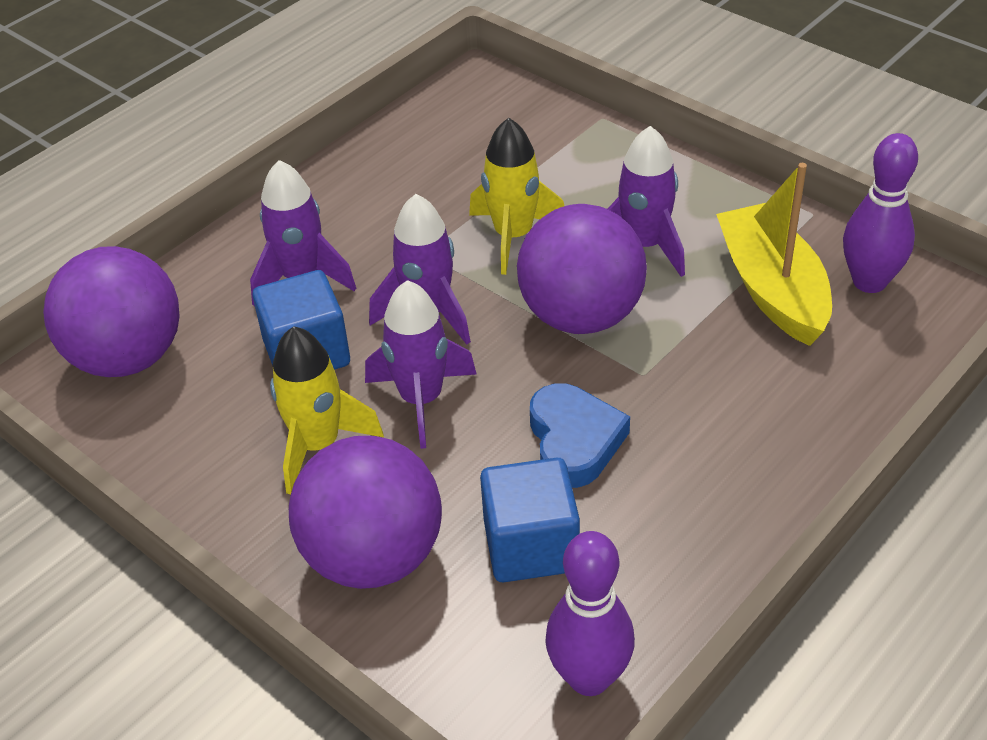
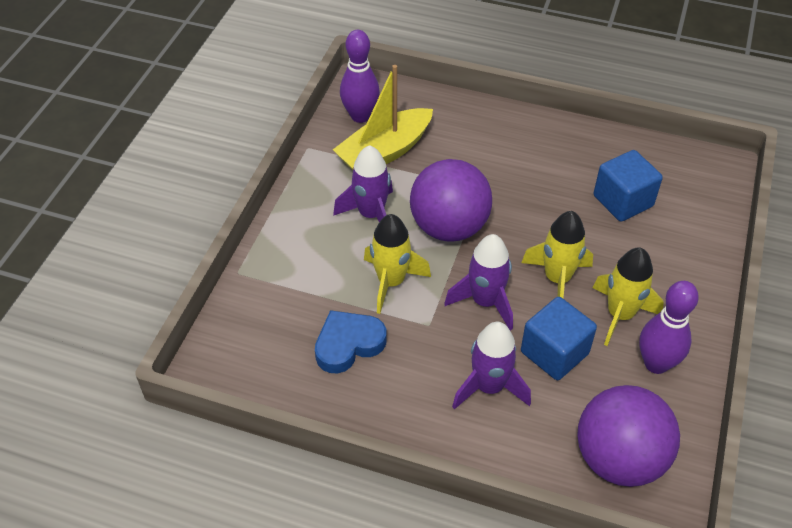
camera: 115 degrees left, 5 degrees up
(373, 556) = (672, 260): purple ball -> none
(421, 400) = (557, 279): purple rocket -> yellow rocket
(574, 441) = (546, 204): blue heart -> blue heart (348, 344)
(589, 677) = (676, 161): purple bowling pin -> purple bowling pin (656, 364)

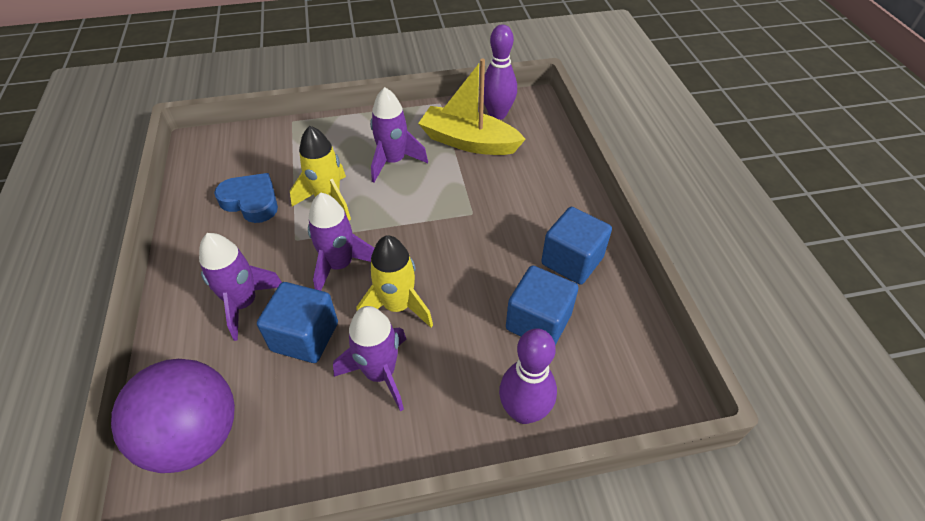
camera: 60 degrees right, 0 degrees up
(449, 227) = (412, 210): purple ball -> none
(574, 154) = (572, 261): none -> blue cube
(620, 315) = (380, 373): yellow rocket -> purple rocket
(656, 364) = (331, 428): purple bowling pin -> purple bowling pin (524, 411)

